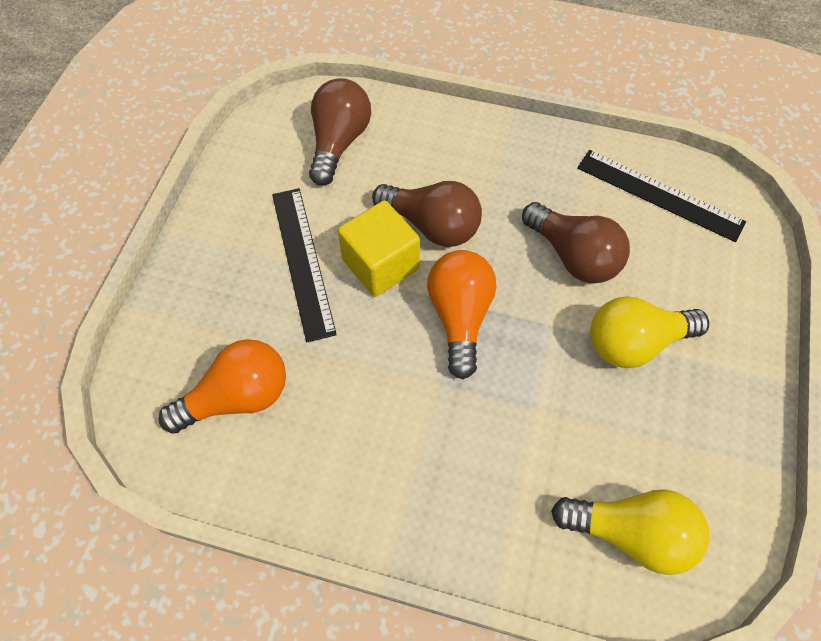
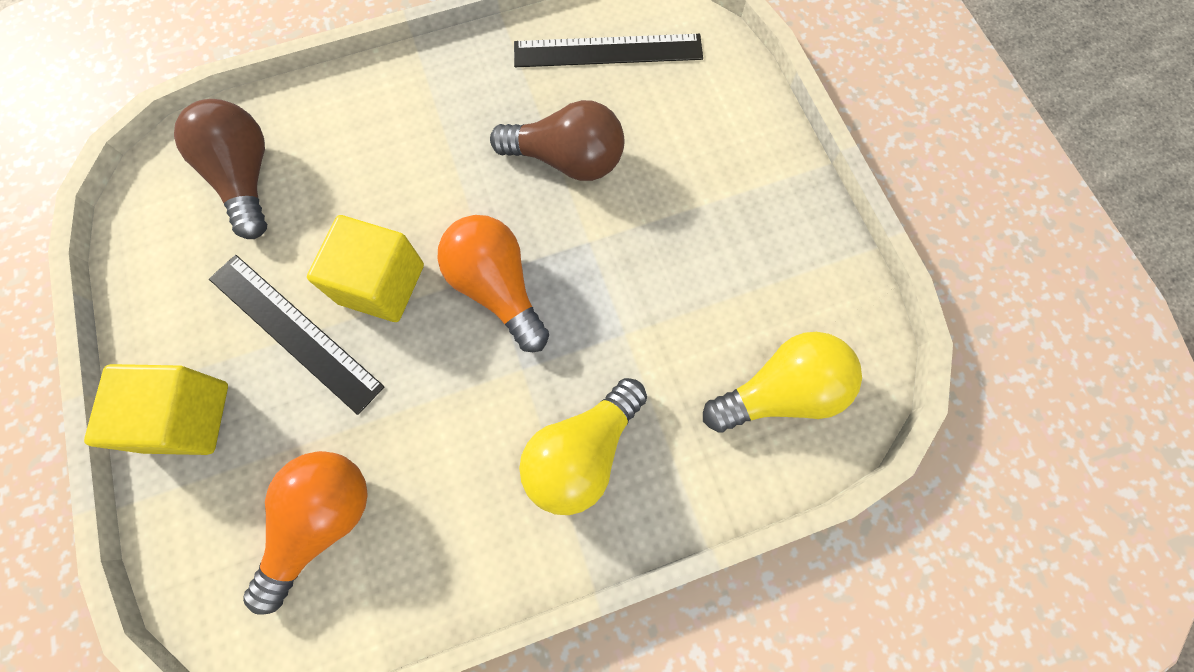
camera: 35 degrees left, 10 degrees up
(201, 274) = (187, 417): none -> yellow cube
(432, 225) = (408, 211): brown light bulb -> none
(635, 342) = (675, 211): yellow light bulb -> yellow light bulb (582, 453)

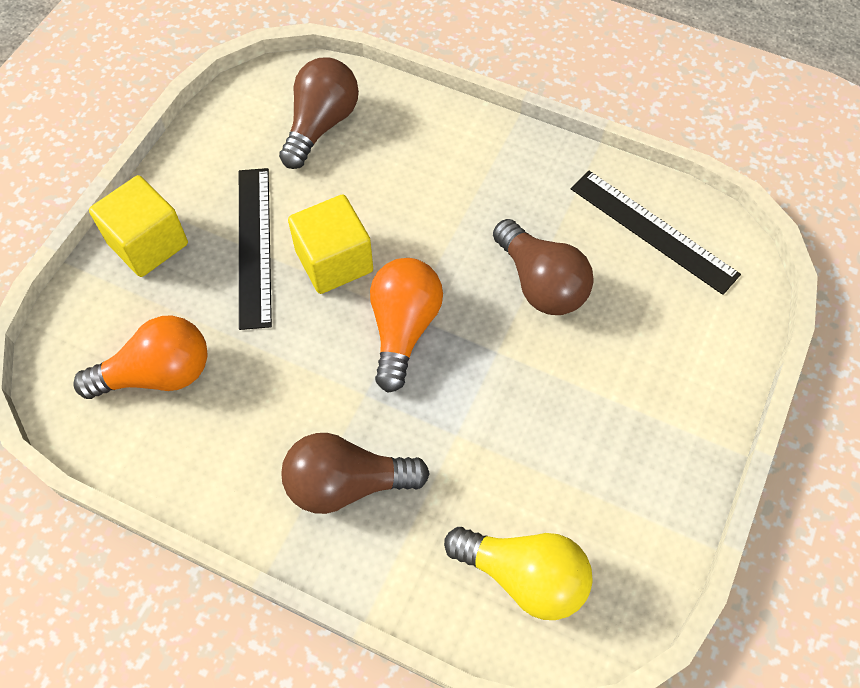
camera: 45 degrees right, 10 degrees down
(582, 453) = (347, 483): yellow light bulb -> brown light bulb

